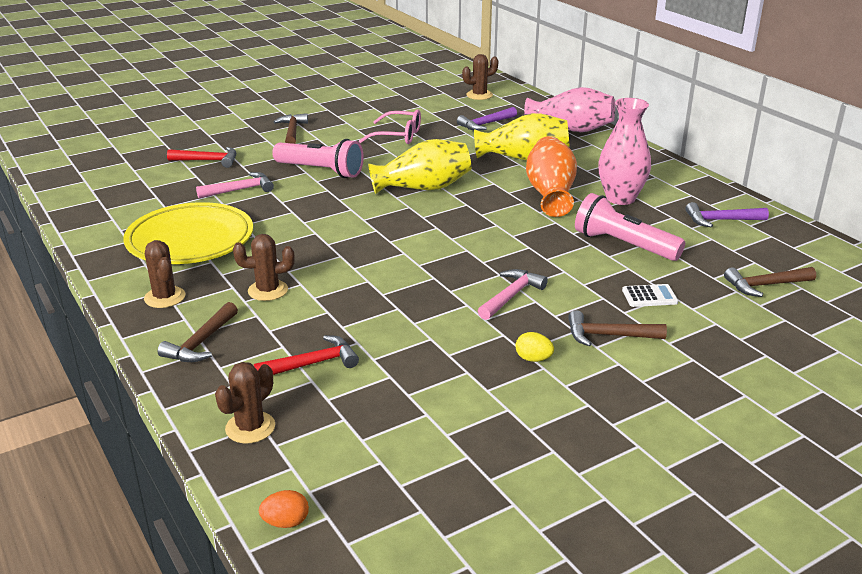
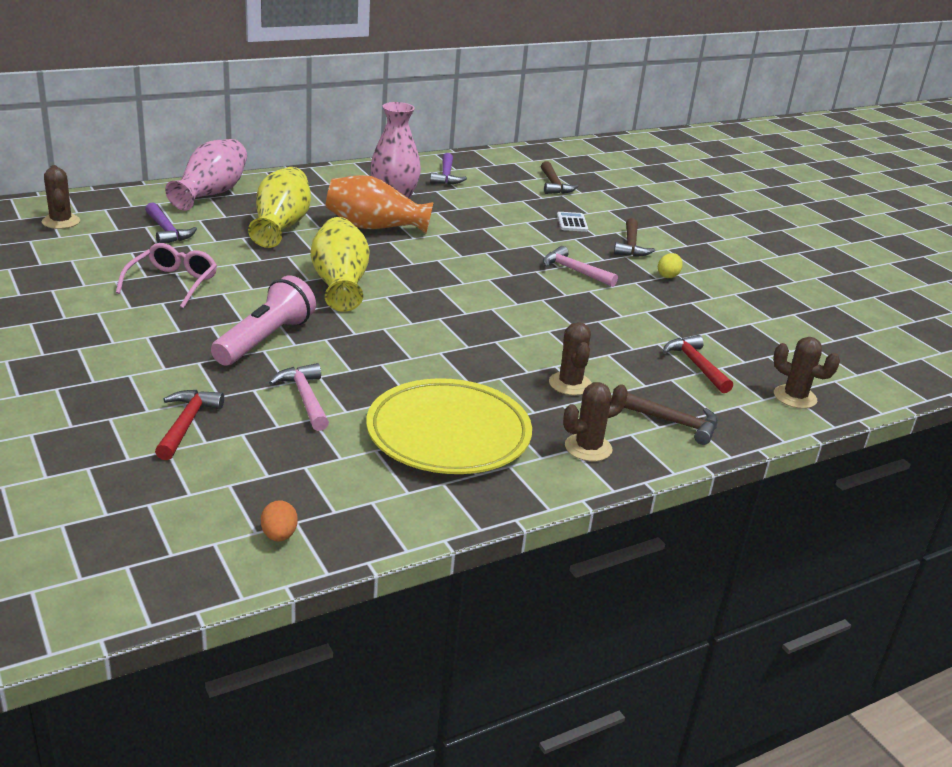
camera: 90 degrees left, 0 degrees up
(286, 522) = (893, 384): orange egg -> orange egg (279, 535)
(292, 131) = (107, 353): brown hammer -> none
(623, 245) = (486, 216): pink flashlight -> none

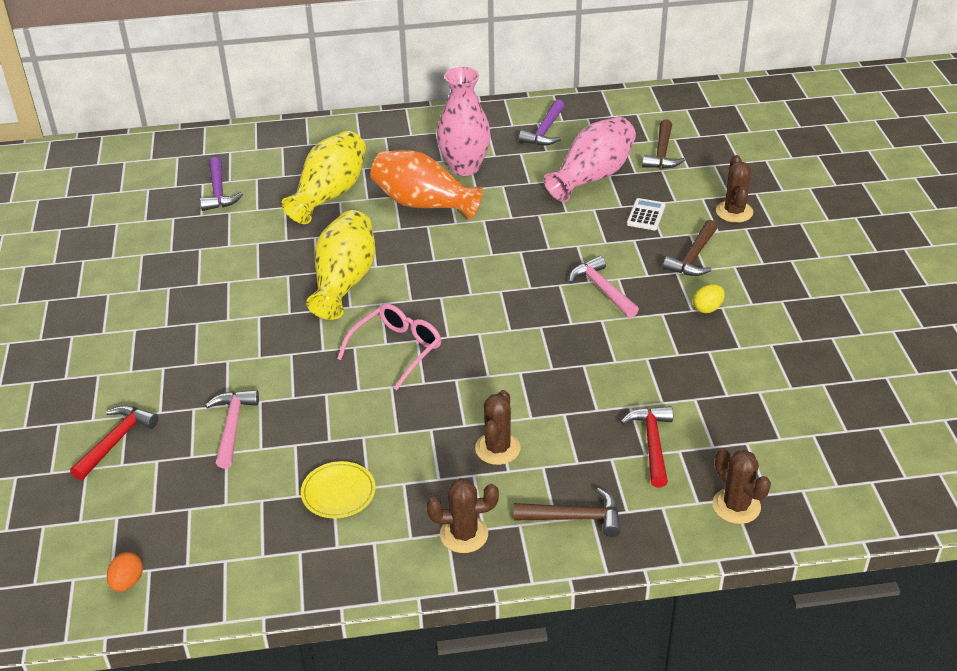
camera: 25 degrees right, 10 degrees up
(61, 221) = (130, 171): brown cactus -> brown cactus (734, 212)
(172, 283) = (189, 263): pink glasses -> pink glasses (397, 350)
(211, 193) = (286, 142): pink vase -> pink vase (592, 176)
(265, 340) = (235, 348): pink flashlight -> none
(448, 434) = (338, 493): yellow plate -> yellow plate, size x0.46
(674, 423) = (575, 518): brown hammer -> brown hammer turned 45 degrees counterclockwise

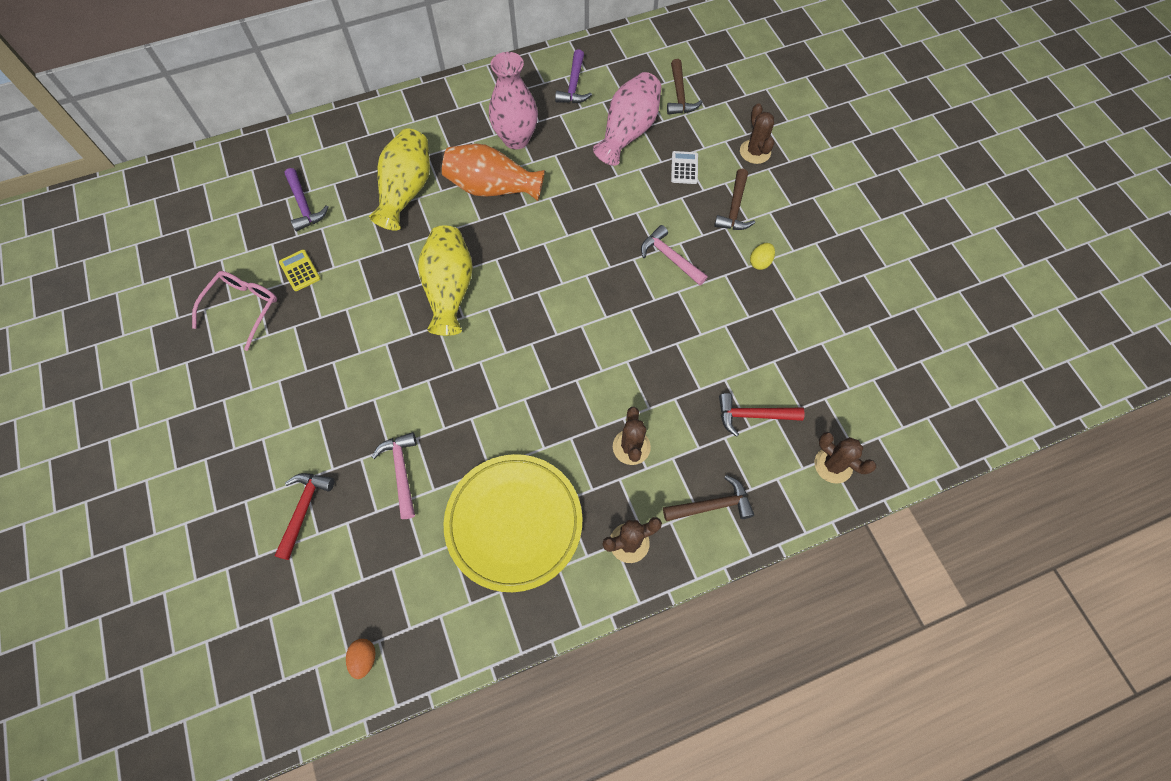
camera: 15 degrees left, 25 degrees up
(193, 243) = (300, 270): none -> yellow calculator
(338, 493) = (514, 523): yellow plate -> yellow plate, size x2.17
(397, 350) = (517, 358): pink glasses -> pink glasses (243, 308)
(652, 444) = (753, 415): red hammer -> red hammer turned 75 degrees counterclockwise

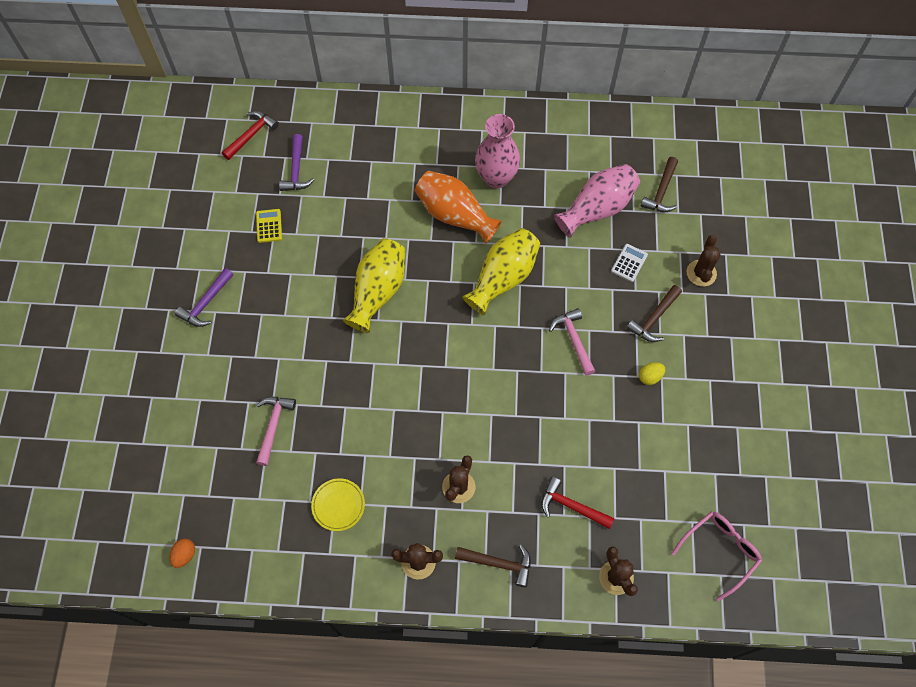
camera: 25 degrees right, 0 degrees up
(243, 308) = (213, 240): pink glasses -> pink glasses (720, 551)
(304, 509) = (190, 423): red hammer -> red hammer (251, 135)
(406, 191) = (383, 189): yellow vase -> yellow vase (503, 278)
(514, 523) = (338, 505): yellow plate -> yellow plate, size x0.46
(574, 85) = (571, 146): purple hammer -> purple hammer (206, 303)

